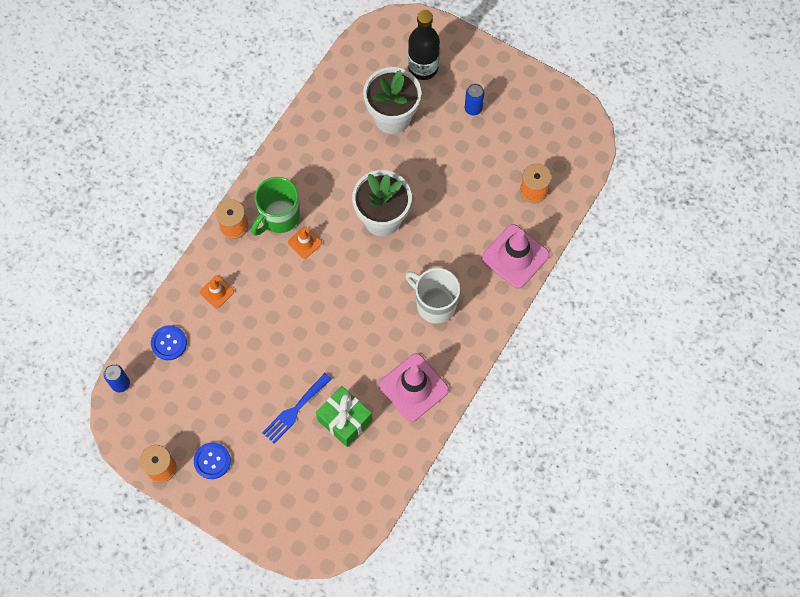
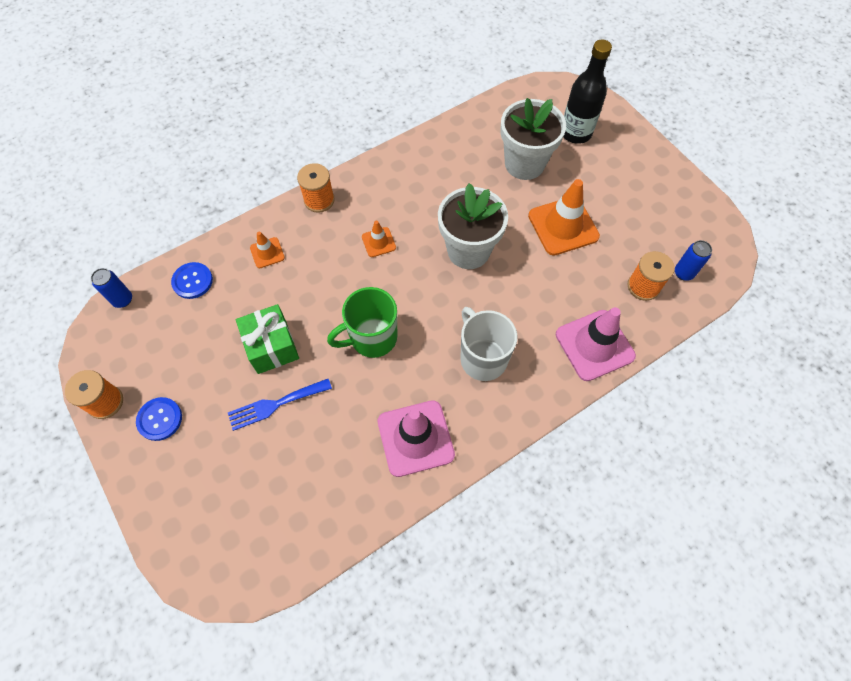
camera: 25 degrees right, 5 degrees down
(279, 217) = (366, 209): green mug -> green mug (372, 338)
(345, 420) = (322, 440): green gift -> green gift (272, 346)
(449, 163) = (563, 226): none -> orange traffic cone
(473, 108) = (610, 186): blue can -> blue can (683, 273)

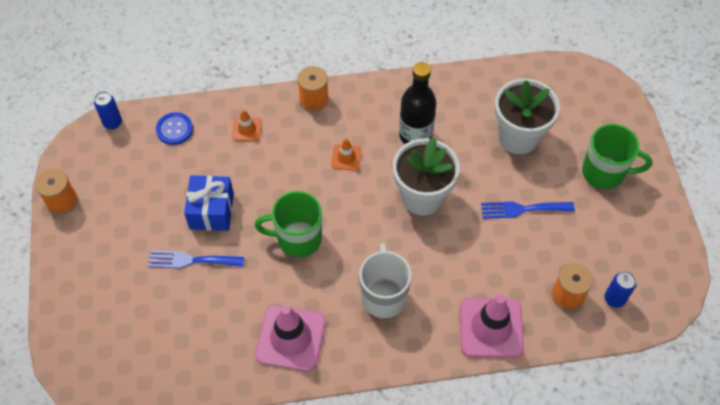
camera: 25 degrees right, 5 degrees down
(160, 419) = (96, 233): blue button -> none
(272, 346) = (211, 211): green gift -> blue gift
(563, 226) = (522, 209): orange traffic cone -> blue fork
(575, 133) = (585, 126): black bottle -> black bottle (415, 135)
(614, 166) = (604, 172): none -> green mug

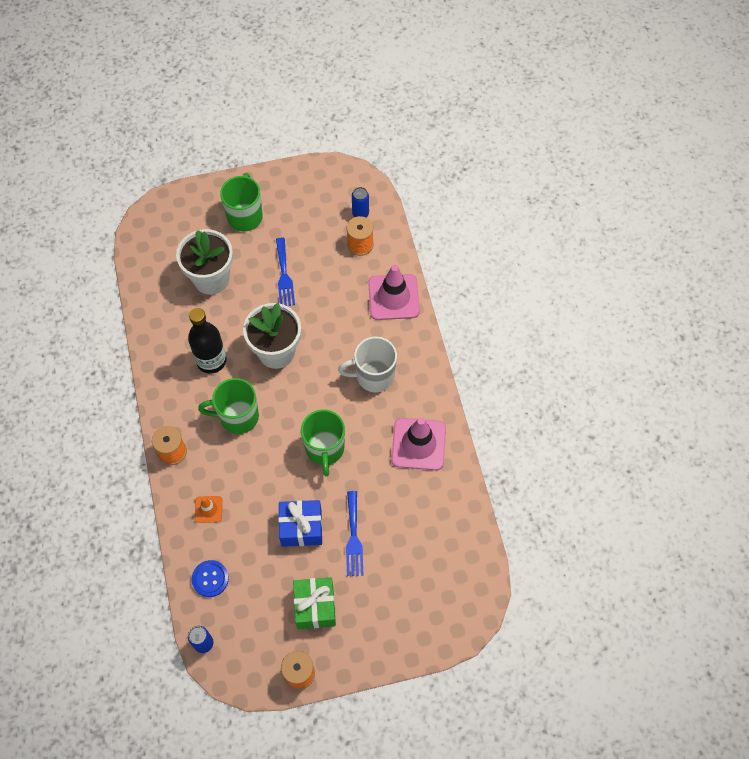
camera: 95 degrees left, 5 degrees up
(125, 219) = (315, 606): none -> green gift
(346, 157) = (238, 417): orange traffic cone -> green mug

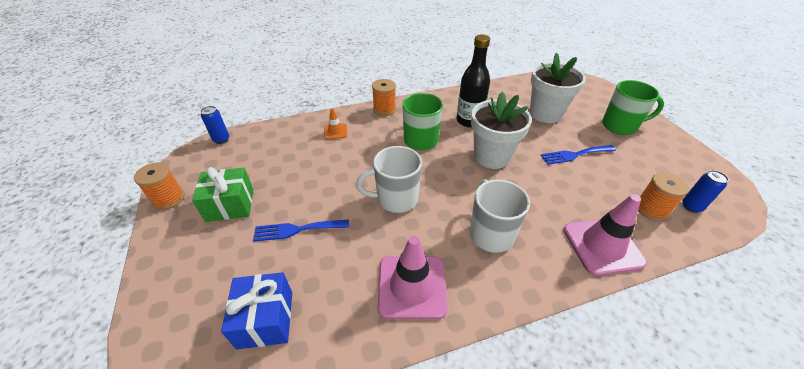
camera: 85 degrees right, 20 degrees down
(210, 579) = (275, 138): blue button -> none
(301, 528) = (313, 188): blue gift -> blue gift (265, 319)
(325, 449) = (396, 199): green mug -> white mug

